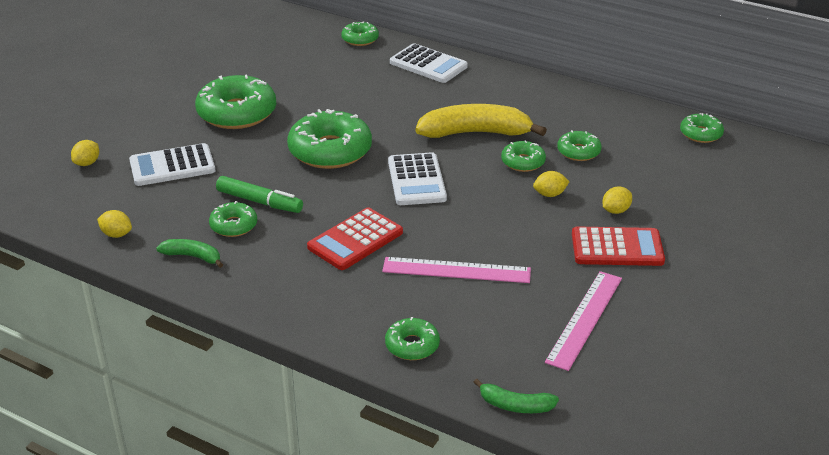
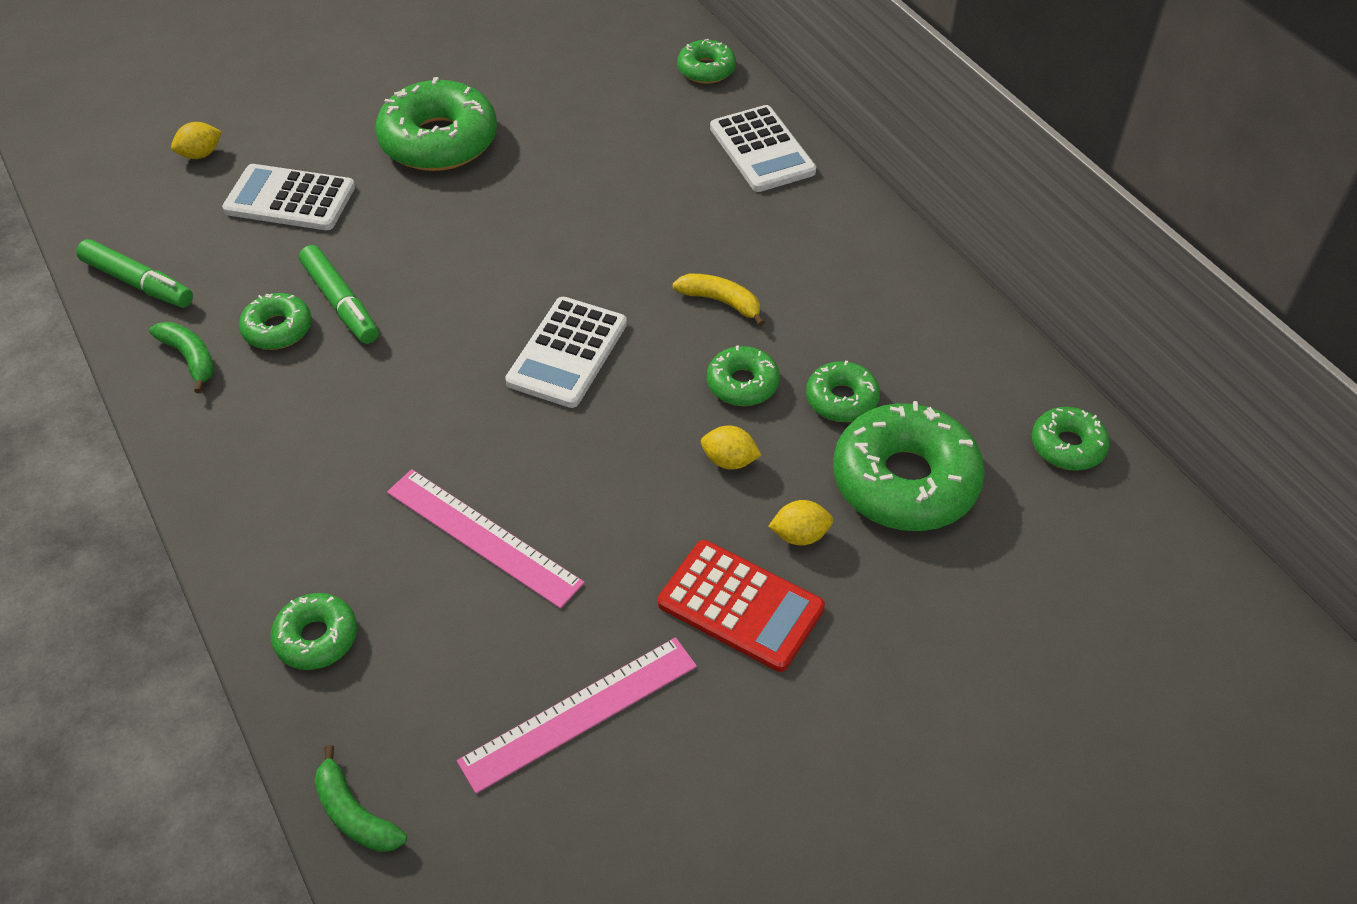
camera: 30 degrees right, 15 degrees up
(116, 234) = (138, 283): yellow lemon -> green marker
(330, 151) = (499, 253): green donut -> green donut (905, 481)
(355, 240) = (401, 422): red calculator -> none
(475, 133) = (721, 302): yellow banana -> yellow banana, size x0.50

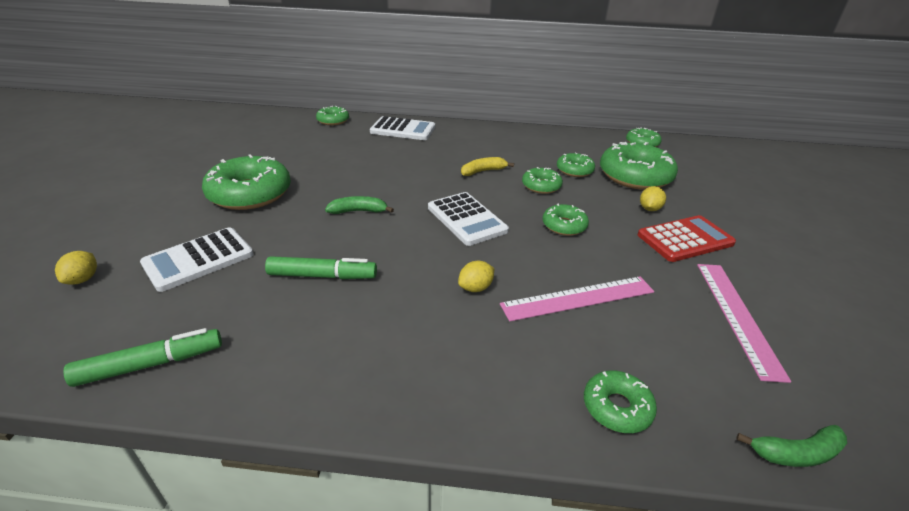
camera: 55 degrees left, 15 degrees down
(190, 358) = (273, 367): green banana -> green banana (358, 211)
(278, 329) = (307, 311): green donut -> green donut (564, 226)
(729, 461) = (587, 207): yellow lemon -> yellow lemon (475, 288)

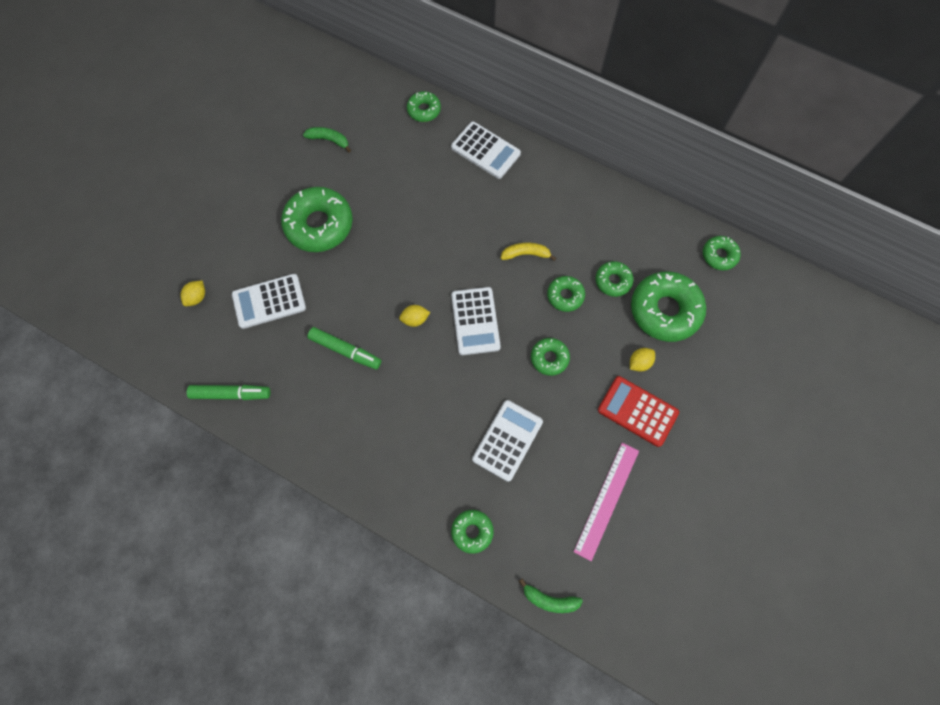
camera: 25 degrees right, 35 degrees up
(358, 211) = (395, 280): green banana -> green banana (329, 140)
(475, 288) = (442, 402): yellow lemon -> yellow lemon (415, 319)
(578, 298) = (507, 440): pink ruler -> white calculator
(685, 239) = (637, 411): red calculator -> red calculator turned 150 degrees counterclockwise

